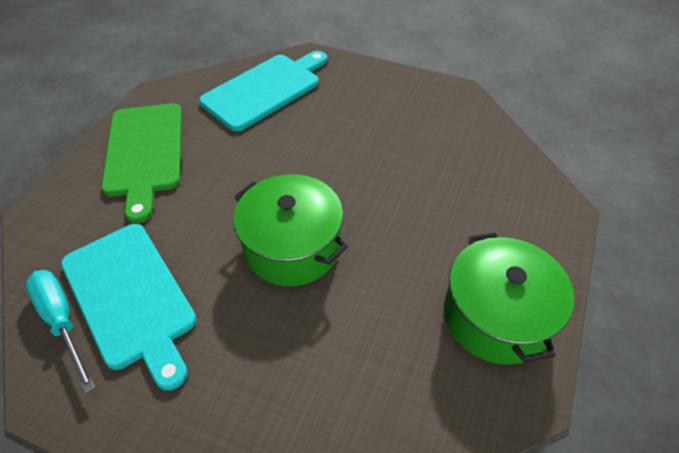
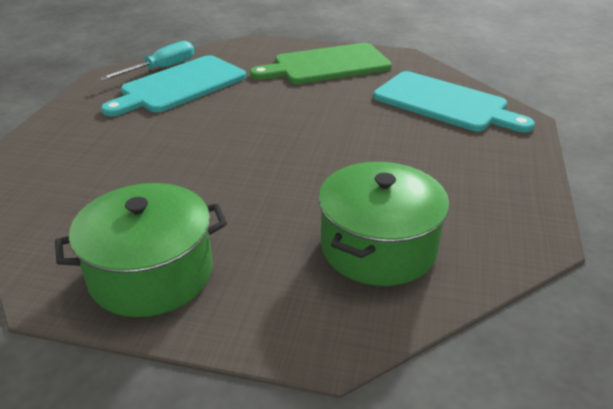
camera: 80 degrees right, 15 degrees down
(292, 247) = (234, 142): green pot -> green pot (378, 247)

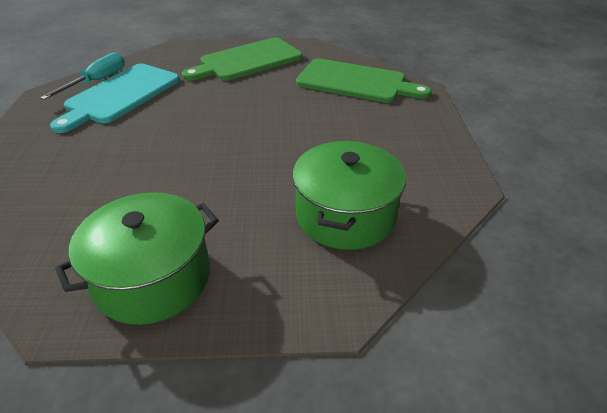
camera: 15 degrees left, 5 degrees up
(445, 103) = (355, 82): turquoise cutting board -> green cutting board

